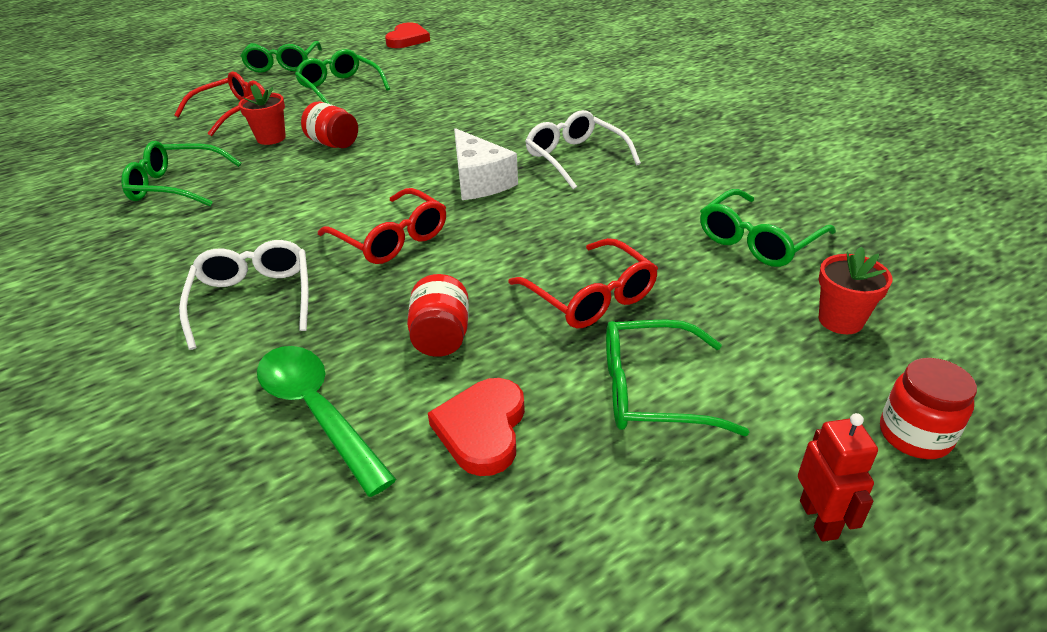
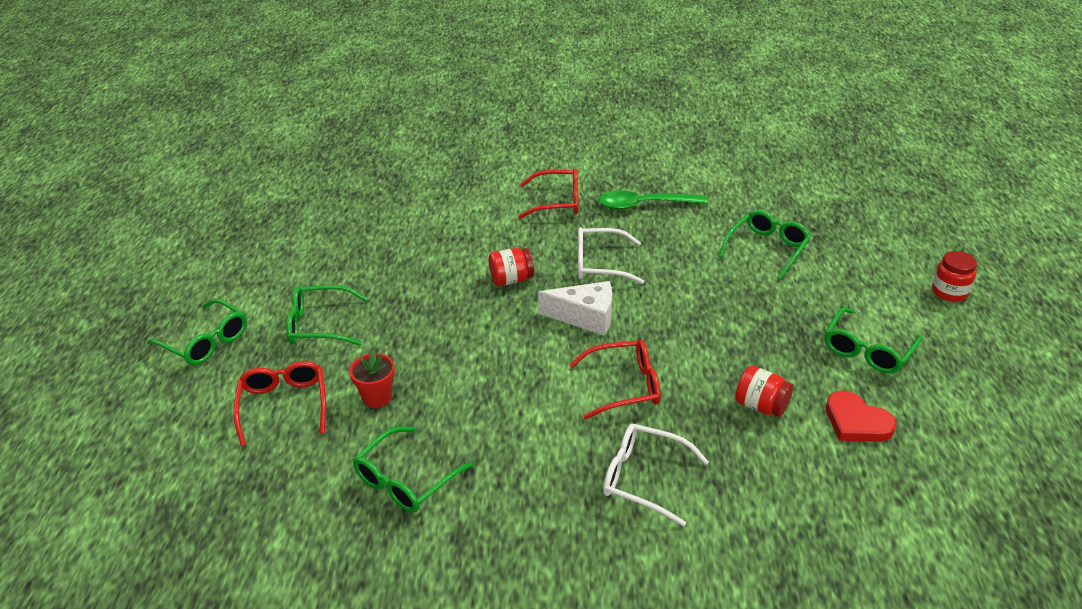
camera: 55 degrees left, 0 degrees up
(318, 412) = (796, 482): green spoon -> green spoon (644, 205)
(333, 144) = (435, 365): red jar -> red jar (511, 280)
(407, 39) = (262, 250): red heart -> none
(590, 296) = (769, 332): red glasses -> red glasses (557, 202)
(758, 240) = (767, 249): green glasses -> green glasses turned 135 degrees counterclockwise
(819, 519) = (981, 346): red robot -> none
(840, 320) = (857, 264): red flower pot -> none

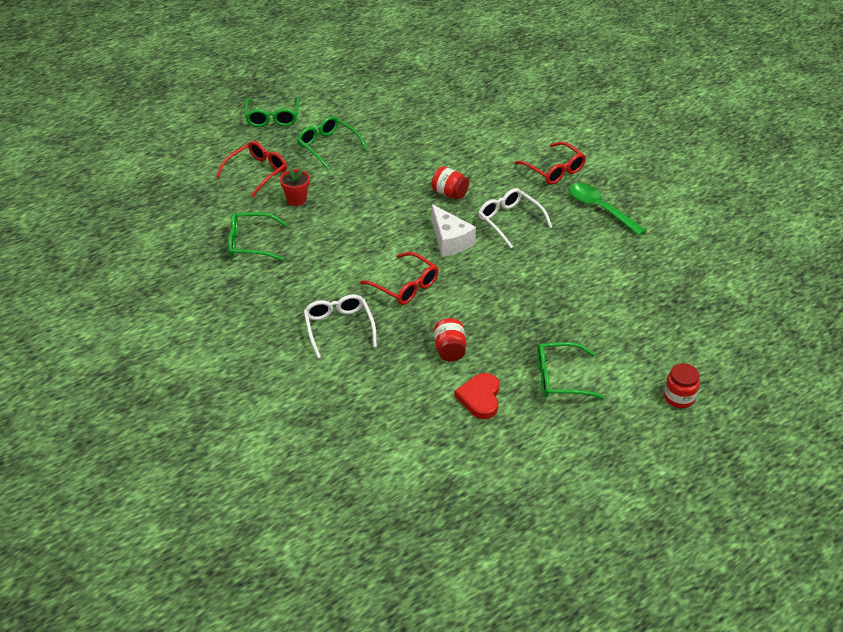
camera: 50 degrees right, 5 degrees up
(767, 249) = (620, 288): green glasses -> none

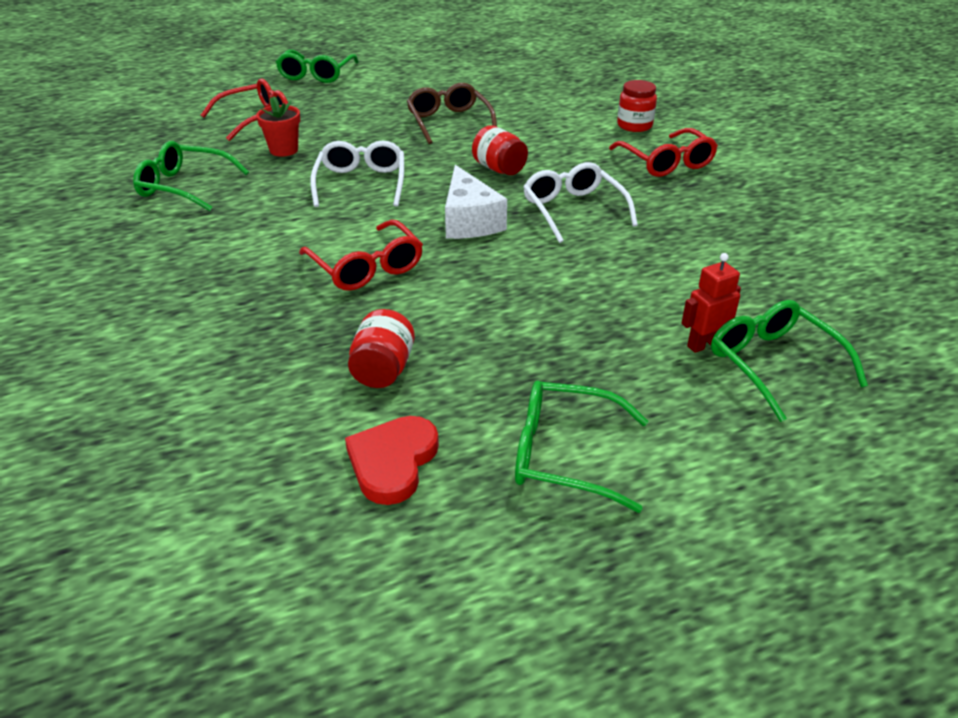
camera: 15 degrees right, 5 degrees down
(328, 146) = (364, 106): green glasses -> green glasses (773, 364)
(339, 328) = (224, 307): white glasses -> white glasses (361, 183)
(396, 154) = (449, 122): none -> brown glasses
(600, 209) = (725, 214): green spoon -> none
(610, 303) = (704, 344): none -> red robot
(679, 397) = (809, 542): red jar -> red jar (634, 125)

